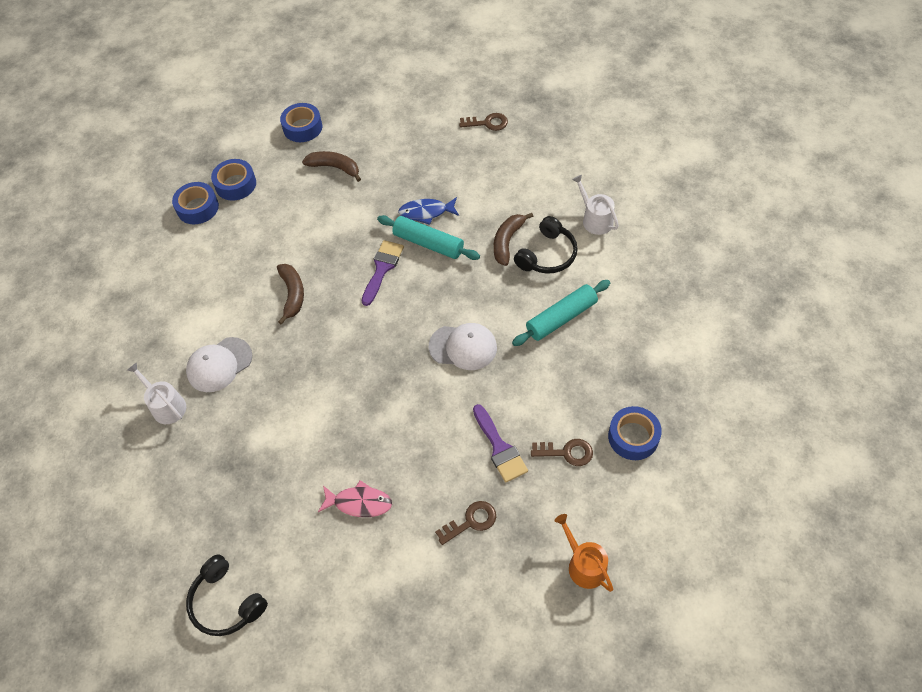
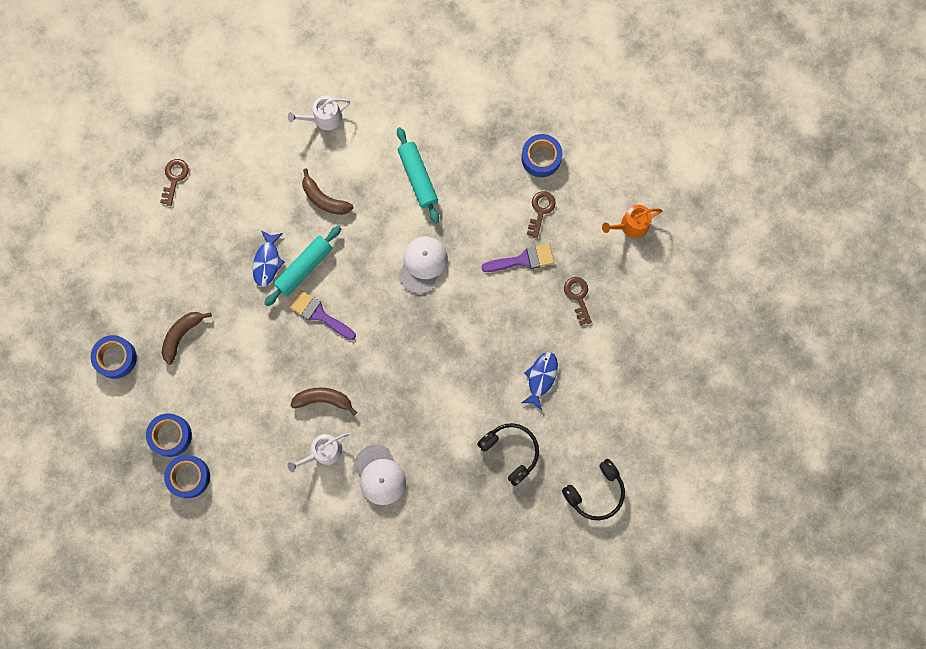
camera: 80 degrees left, 20 degrees up
(166, 406) = (408, 526): white watering can -> white watering can (323, 452)
(359, 503) = (541, 378): pink fish -> blue fish
(547, 255) = (350, 169): black headphones -> black headphones (511, 451)

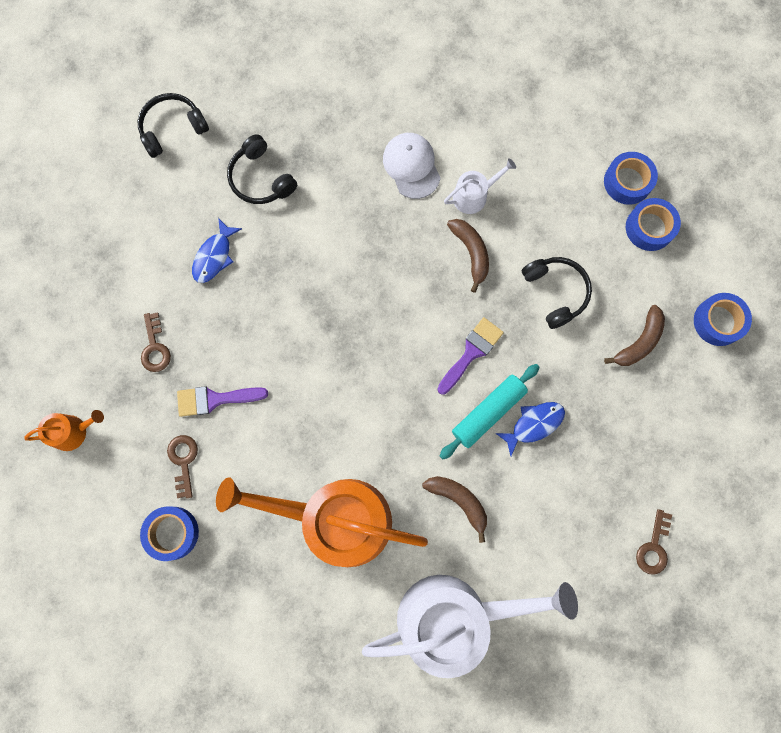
camera: 175 degrees left, 0 degrees up
(251, 371) = (556, 292): none -> black headphones
(267, 262) = (534, 424): blue fish -> blue fish turned 45 degrees clockwise
(319, 315) = (471, 352): purple brush -> purple brush turned 90 degrees counterclockwise
(323, 399) = (471, 253): brown banana -> brown banana turned 120 degrees counterclockwise
(324, 118) = (454, 616): white watering can -> white watering can, size x2.35
(418, 178) = (336, 519): turquoise rolling pin -> orange watering can
(423, 264) = (340, 404): white cap -> none
(540, 210) = (183, 461): brown key -> brown key turned 150 degrees clockwise

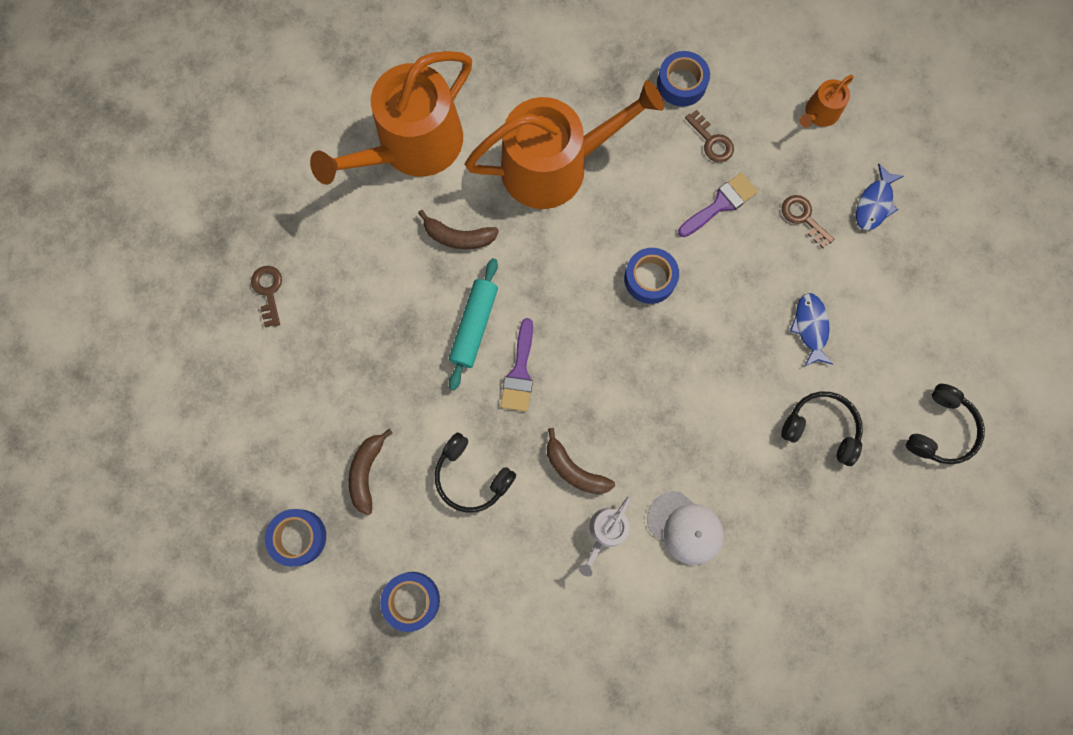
camera: 150 degrees right, 0 degrees up
(454, 616) = (412, 146): white watering can -> orange watering can
(534, 424) = (427, 338): blue fish -> blue fish (874, 203)
(627, 182) = (458, 640): blue tape -> blue tape (650, 278)

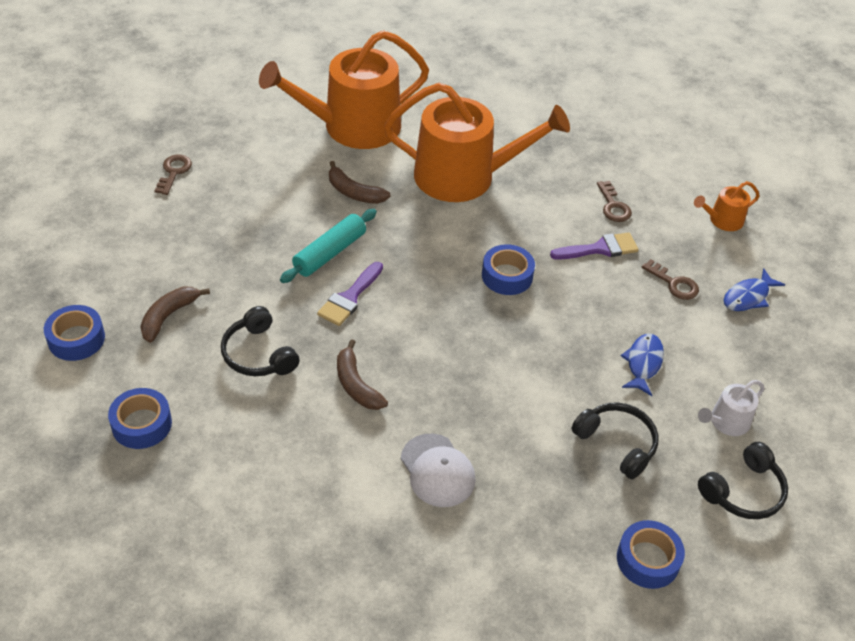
camera: 20 degrees right, 30 degrees down
(605, 532) = (357, 443): white watering can -> white watering can (726, 422)
(681, 83) = (605, 162): blue tape -> blue tape (648, 560)
(803, 218) = (674, 283): brown key -> brown key turned 150 degrees clockwise

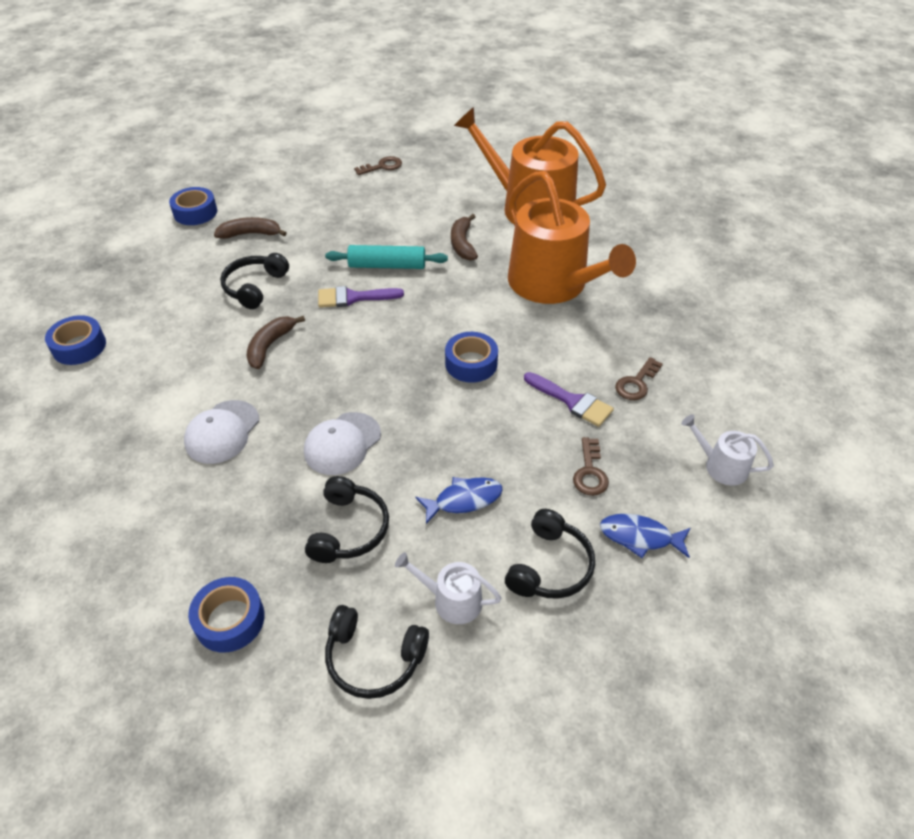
camera: 55 degrees right, 0 degrees up
(141, 424) = (147, 274): blue tape -> blue tape (79, 346)
(523, 400) = (342, 443): none -> white cap
(722, 220) = (721, 466): orange watering can -> white watering can
(737, 355) = (550, 566): none -> black headphones

